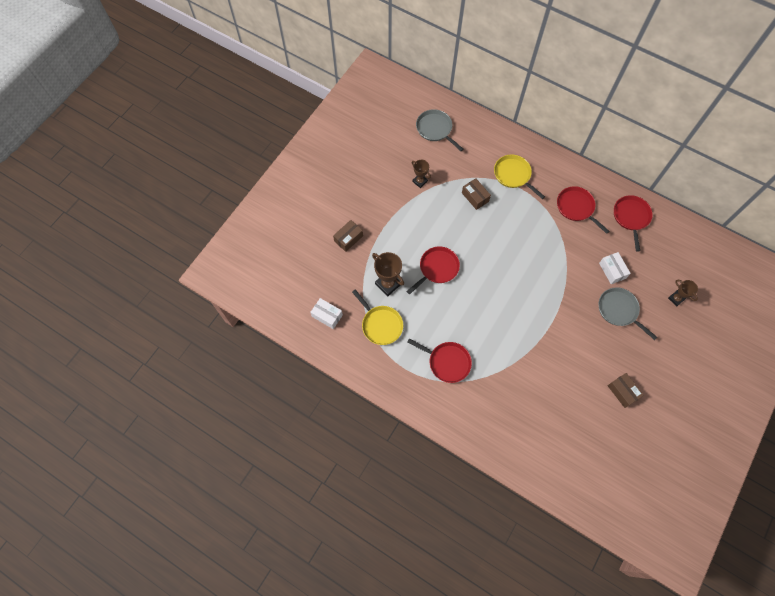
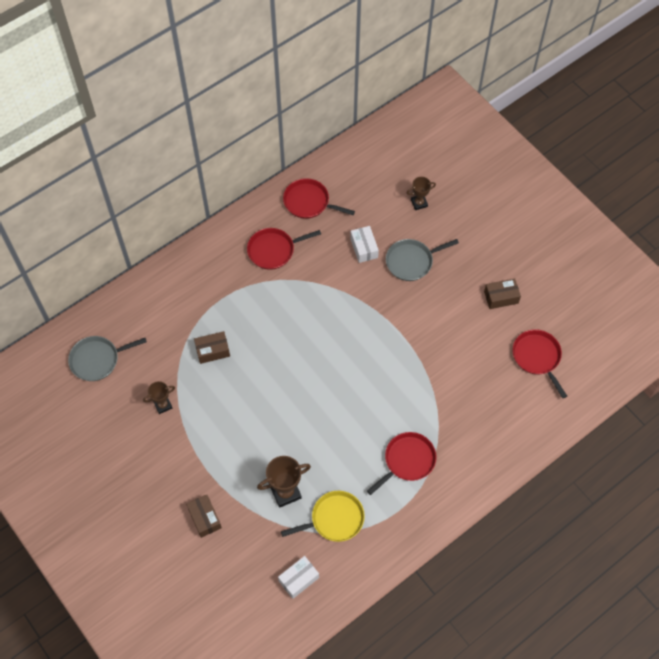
camera: 70 degrees left, 5 degrees down
(437, 268) = (288, 428): red pan -> red pan (537, 357)
(513, 175) = (202, 298): yellow pan -> none
(612, 270) = (364, 248): white box -> white box turned 75 degrees clockwise

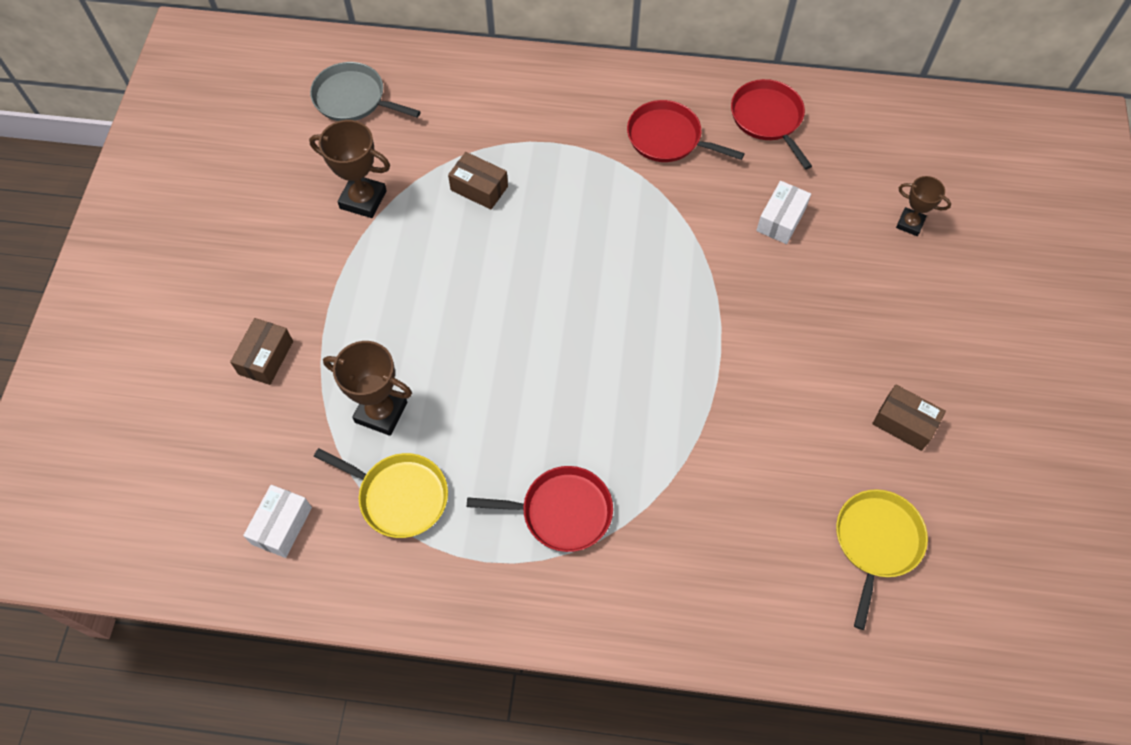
camera: 45 degrees right, 0 degrees up
(163, 405) = (363, 199): brown trophy -> brown trophy, size x1.61
(299, 579) = (282, 525): white box -> white box turned 75 degrees counterclockwise
(411, 261) = (826, 282): grey pan -> none
(537, 357) = (876, 542): red pan -> yellow pan

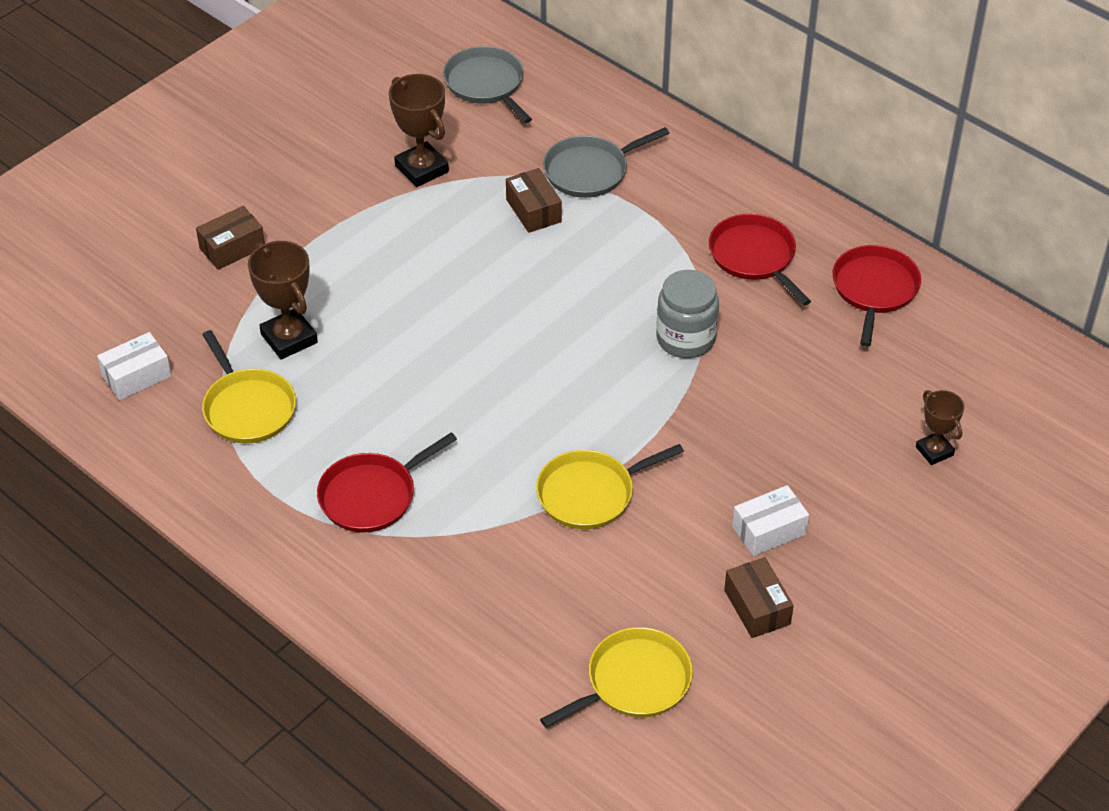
camera: 35 degrees right, 15 degrees down
(493, 131) = (589, 171): none -> grey pan
(562, 512) = (371, 496): red pan -> red pan turned 105 degrees clockwise
(676, 233) = (685, 338): none -> grey jar
(717, 404) = (590, 493): none -> yellow pan
(781, 220) = (801, 380): white box -> white box (769, 530)

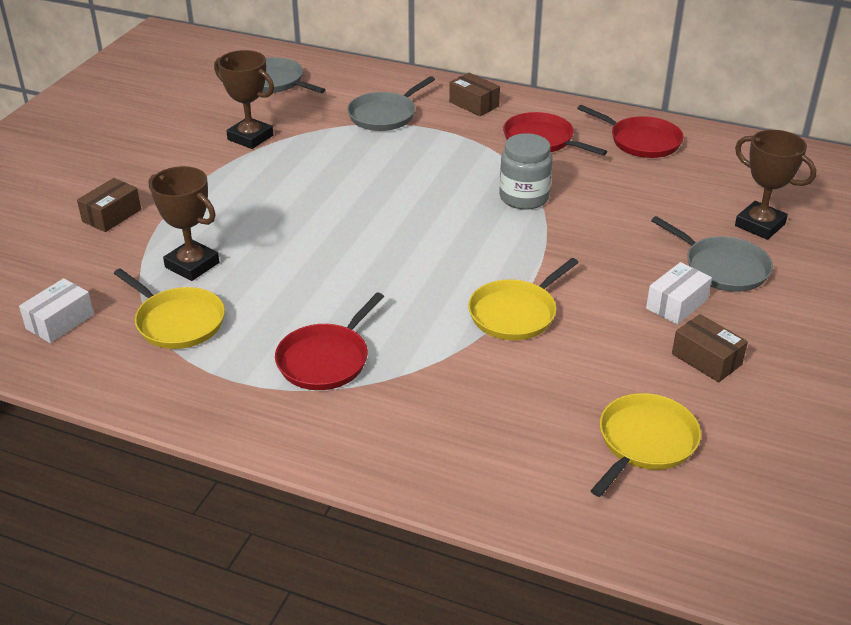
camera: 20 degrees left, 10 degrees down
(533, 210) = (355, 145): brown box -> brown box (474, 104)
(851, 497) = (722, 268): none -> grey pan
(874, 289) = (641, 141): red pan -> red pan turned 135 degrees clockwise
(934, 451) = (759, 225): brown trophy -> brown trophy, size x1.61

